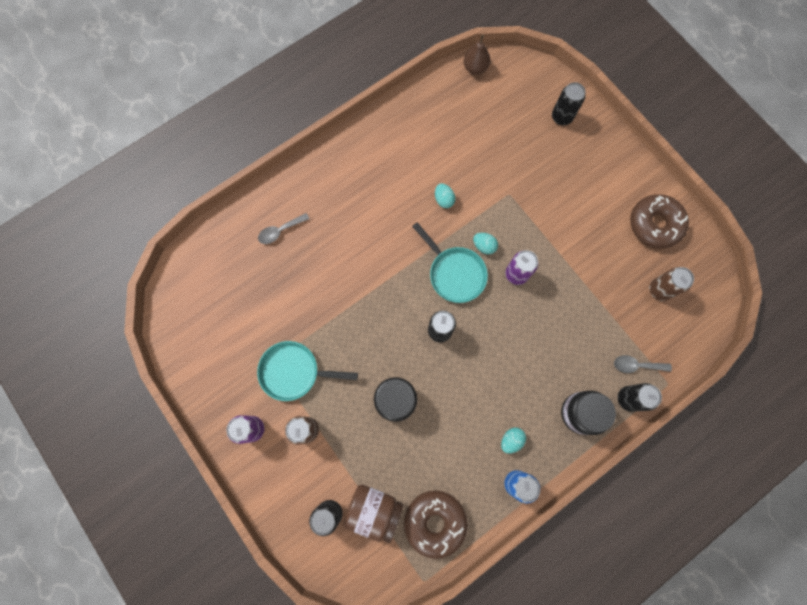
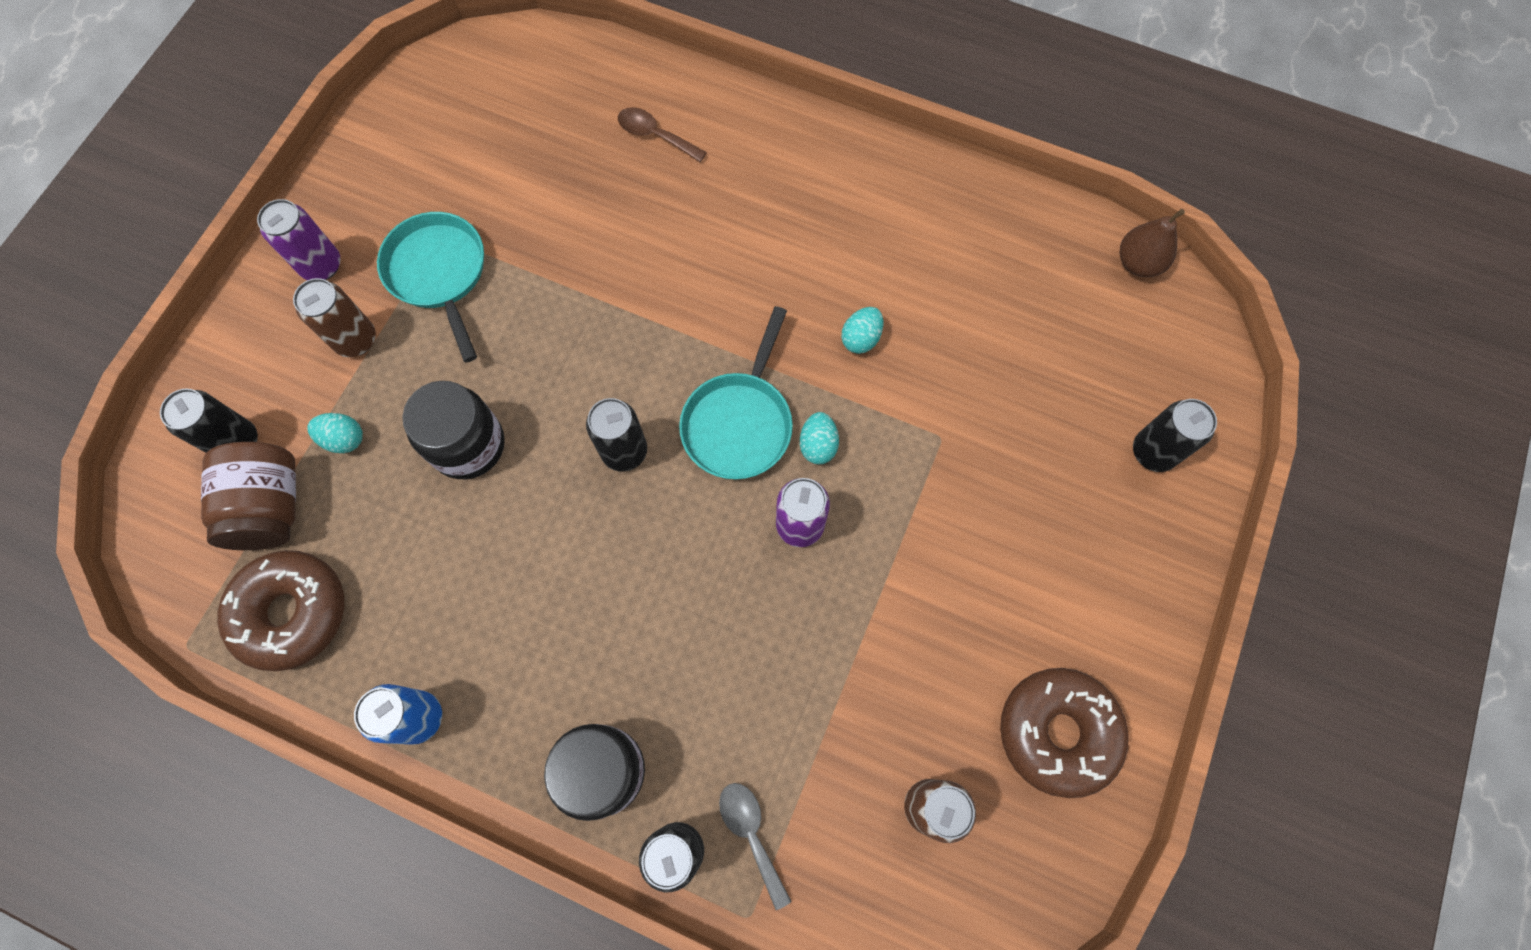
camera: 60 degrees right, 5 degrees down
(280, 231) = (655, 135): grey spoon -> brown spoon
(511, 440) = (492, 669): turquoise egg -> turquoise egg (344, 439)

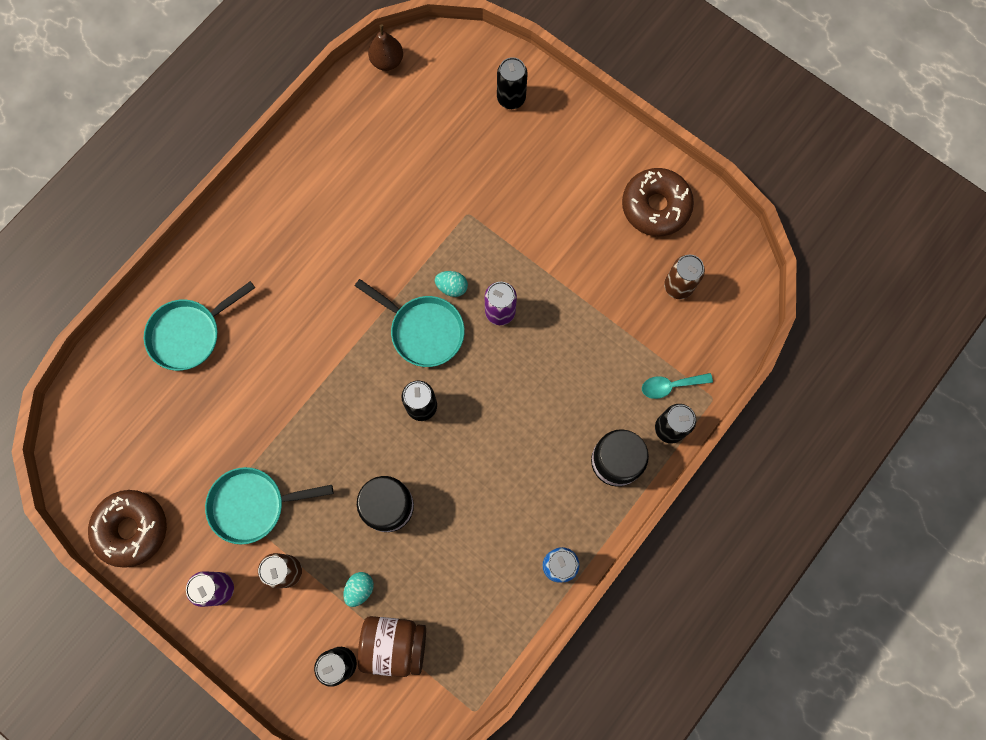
camera: 75 degrees left, 5 degrees up
(292, 613) = (471, 638): brown donut -> brown donut (132, 529)
(655, 135) = (189, 334): brown spoon -> turquoise pan
(751, 834) = (670, 386): grey spoon -> turquoise spoon
(861, 338) = (387, 241): turquoise egg -> none

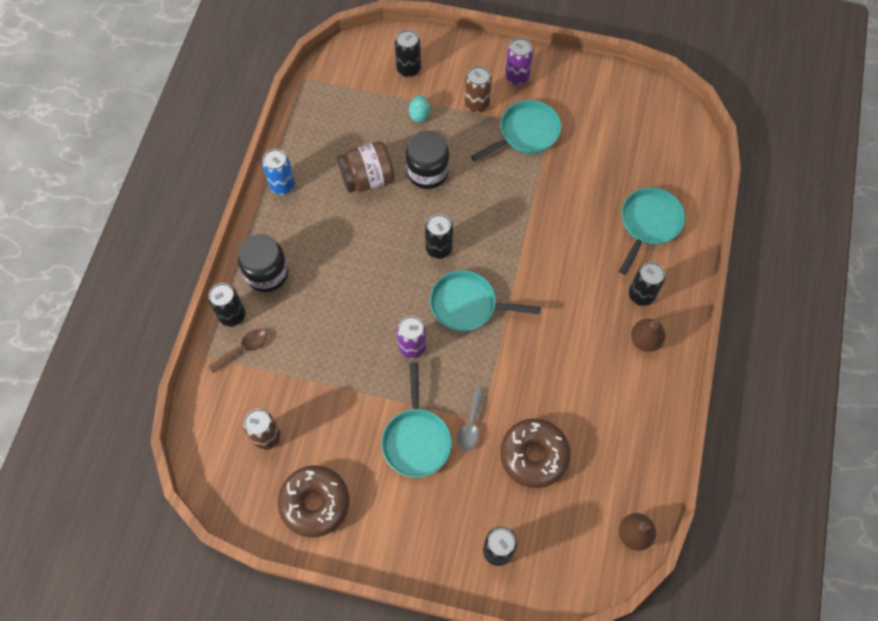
camera: 155 degrees right, 10 degrees down
(132, 529) = (599, 86): brown donut -> brown donut (534, 455)
(246, 263) = (641, 295): none -> black can
(271, 217) = (645, 340): none -> brown pear
(394, 645) = (377, 93): brown jar -> brown jar (367, 178)
(452, 287) = (462, 349): turquoise egg -> none
(480, 212) = (471, 425): none -> grey spoon
(537, 222) = (416, 439): none -> turquoise pan
(670, 386) = (243, 349): turquoise spoon -> brown spoon

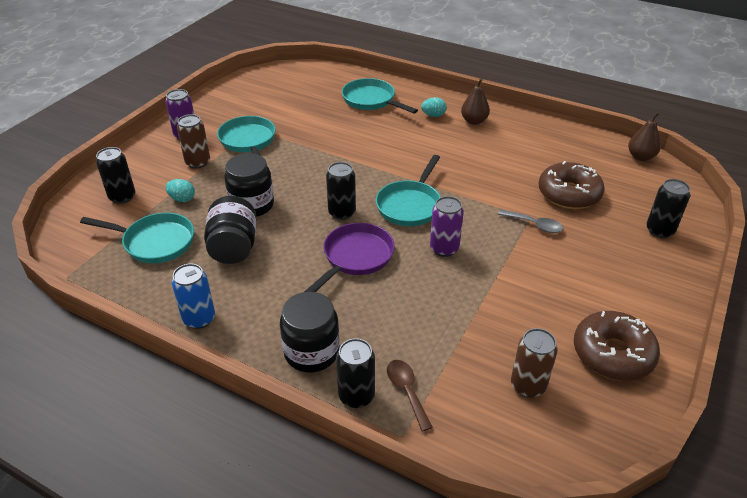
camera: 75 degrees left, 25 degrees down
(367, 178) = (234, 247): brown jar -> black jar
(380, 276) = (355, 257): none -> purple pan
(416, 439) = (545, 263): turquoise pan -> turquoise pan (155, 242)
(641, 295) = (433, 115): black can -> turquoise egg

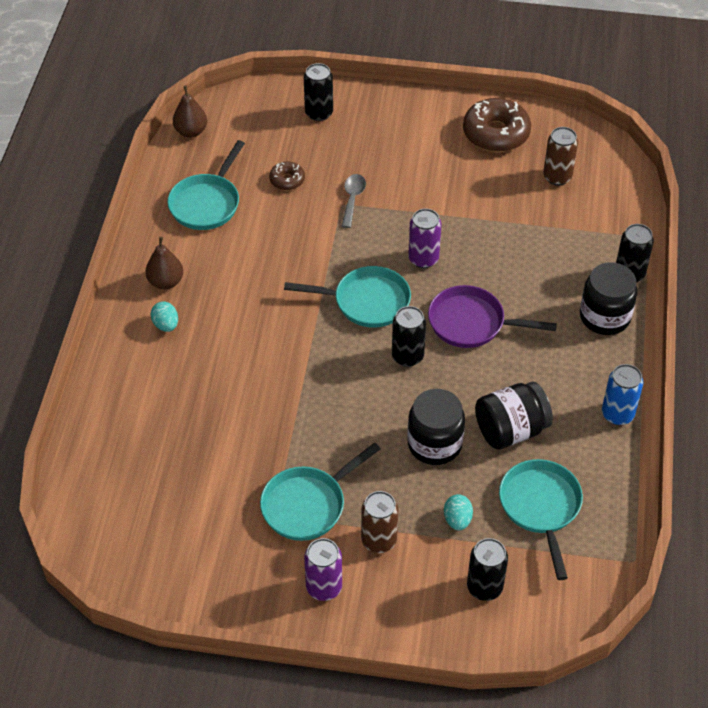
camera: 110 degrees left, 10 degrees up
(371, 100) = (149, 402): turquoise pan -> turquoise pan (207, 203)
(406, 391) = (606, 245): brown spoon -> none
(569, 194) = (287, 180): brown donut -> brown donut, size x0.51

